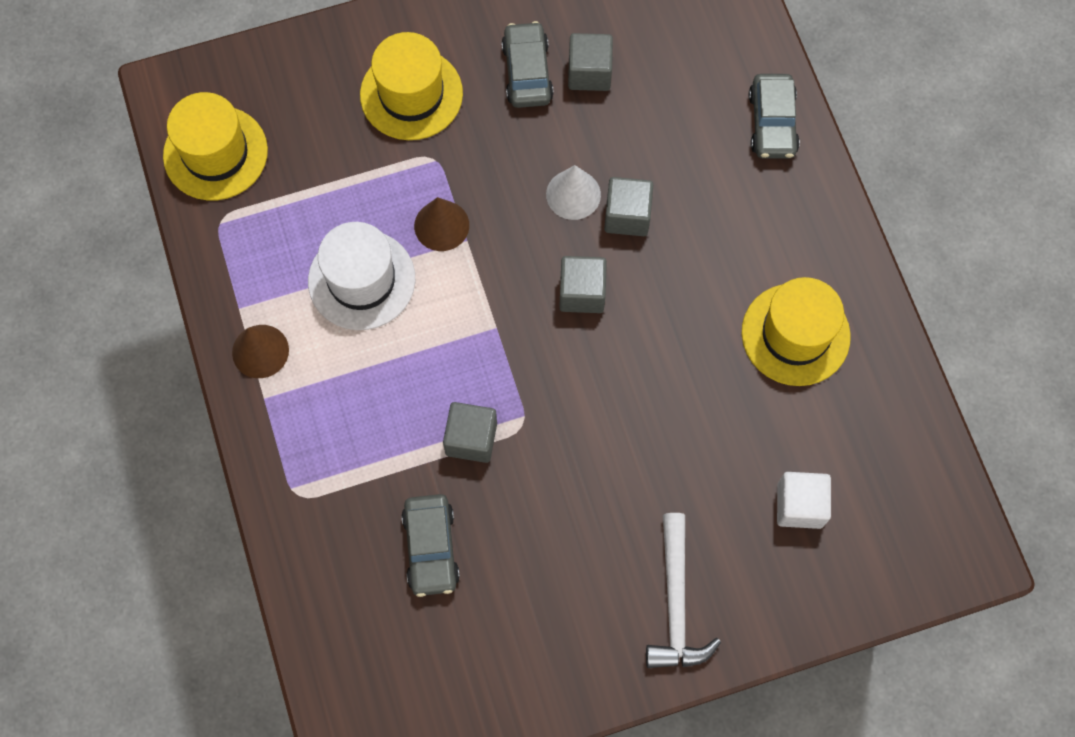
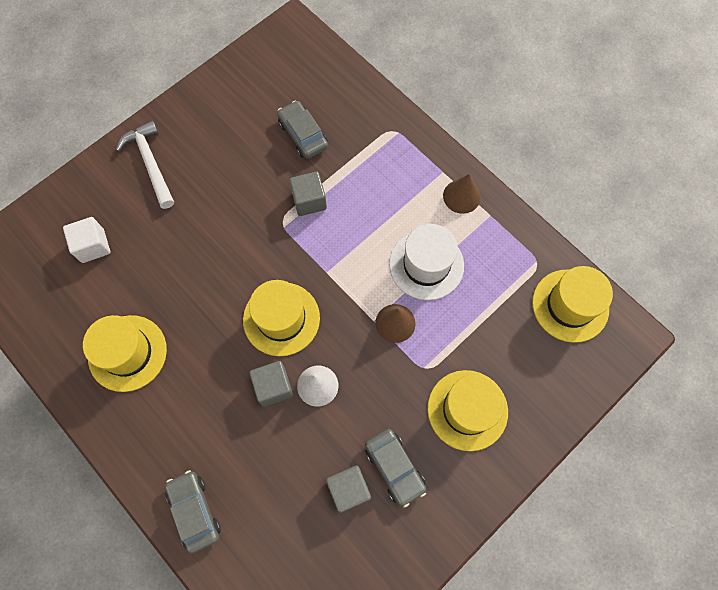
camera: 155 degrees right, 0 degrees up
(582, 292) = (281, 319): grey cube -> yellow hat

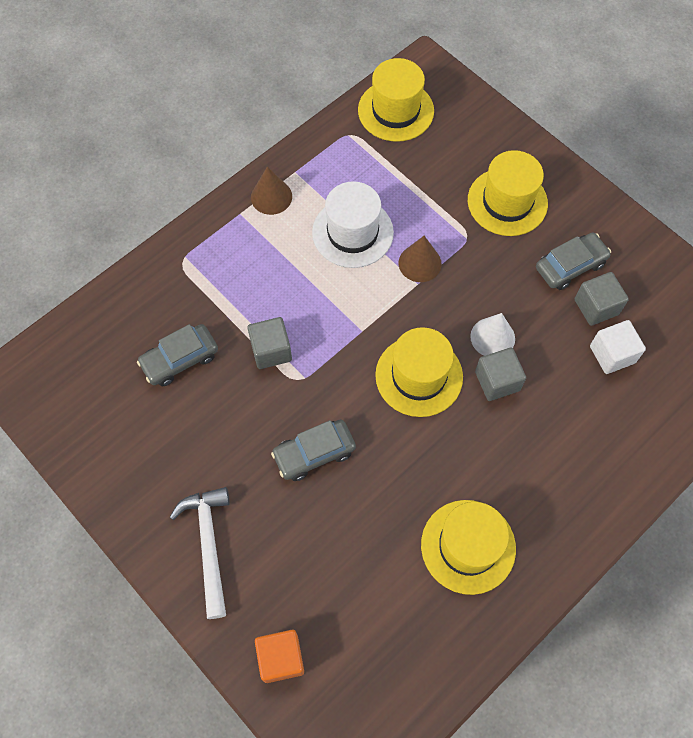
camera: 90 degrees left, 5 degrees down
(61, 215) = (281, 658): none -> orange cube
(93, 246) = (327, 608): white cube -> white cube (612, 354)
(150, 163) = (208, 545): white hammer -> white hammer turned 105 degrees clockwise
(194, 511) = (637, 455): grey car -> grey car (314, 453)

